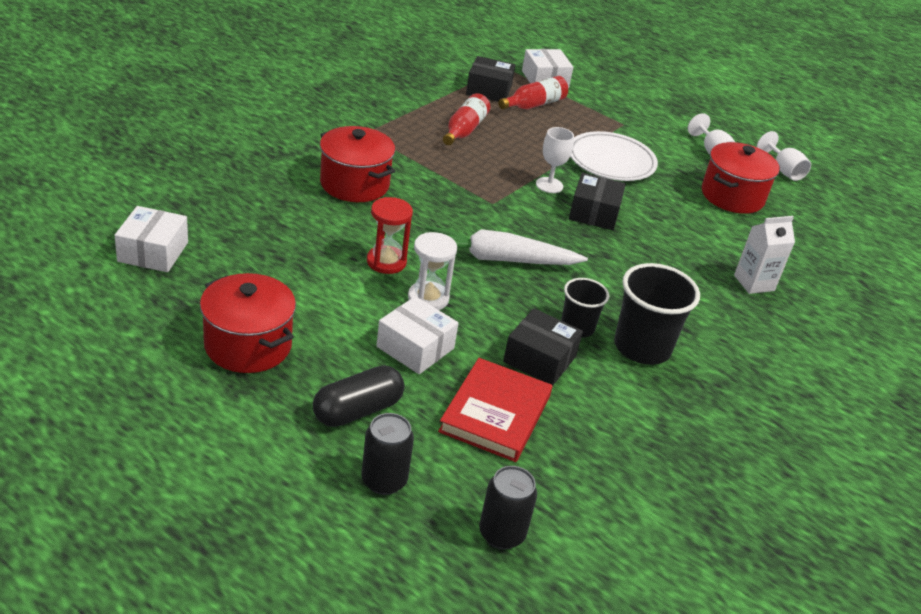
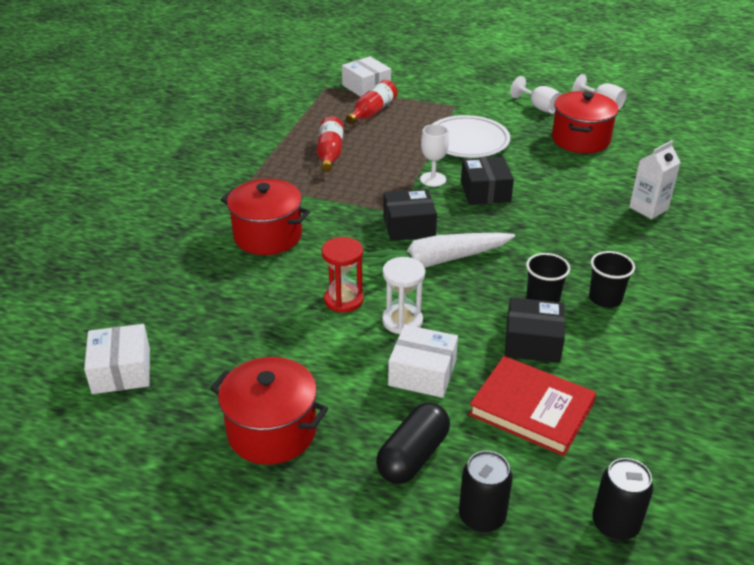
camera: 15 degrees left, 0 degrees up
(489, 90) = (326, 111): black box -> black box (409, 226)
(495, 414) = (531, 409): red book -> red book turned 60 degrees counterclockwise
(642, 347) = (605, 298): black cup -> black cup, size x0.60

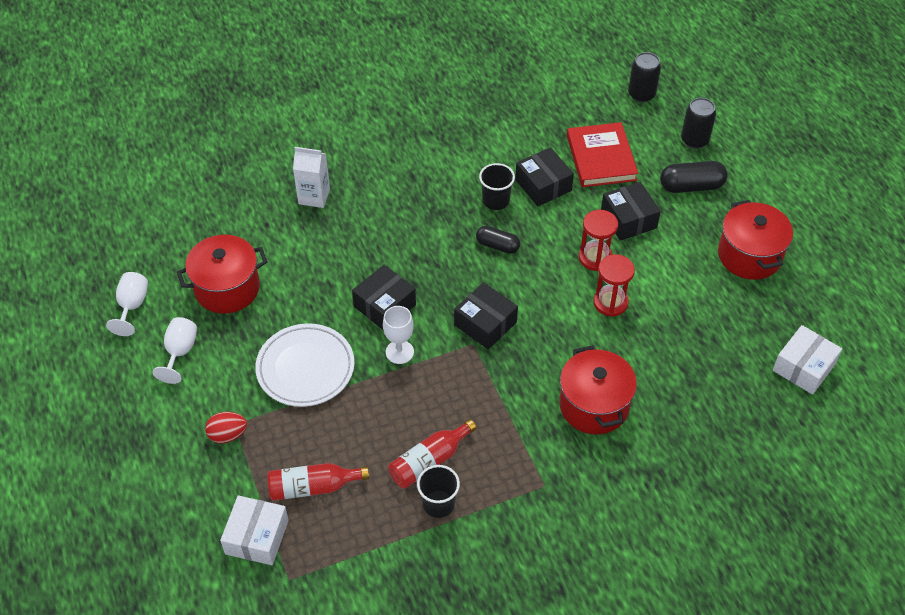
camera: 130 degrees left, 15 degrees up
(402, 321) = (595, 257): white hourglass -> red hourglass
(422, 373) = (628, 219): white box -> black box
(437, 262) = (512, 278): white carrot -> none
(450, 101) = (228, 435): none -> red egg
(484, 273) = (497, 246): none -> black capsule
(605, 298) = (460, 172): black cup -> black cup (438, 504)

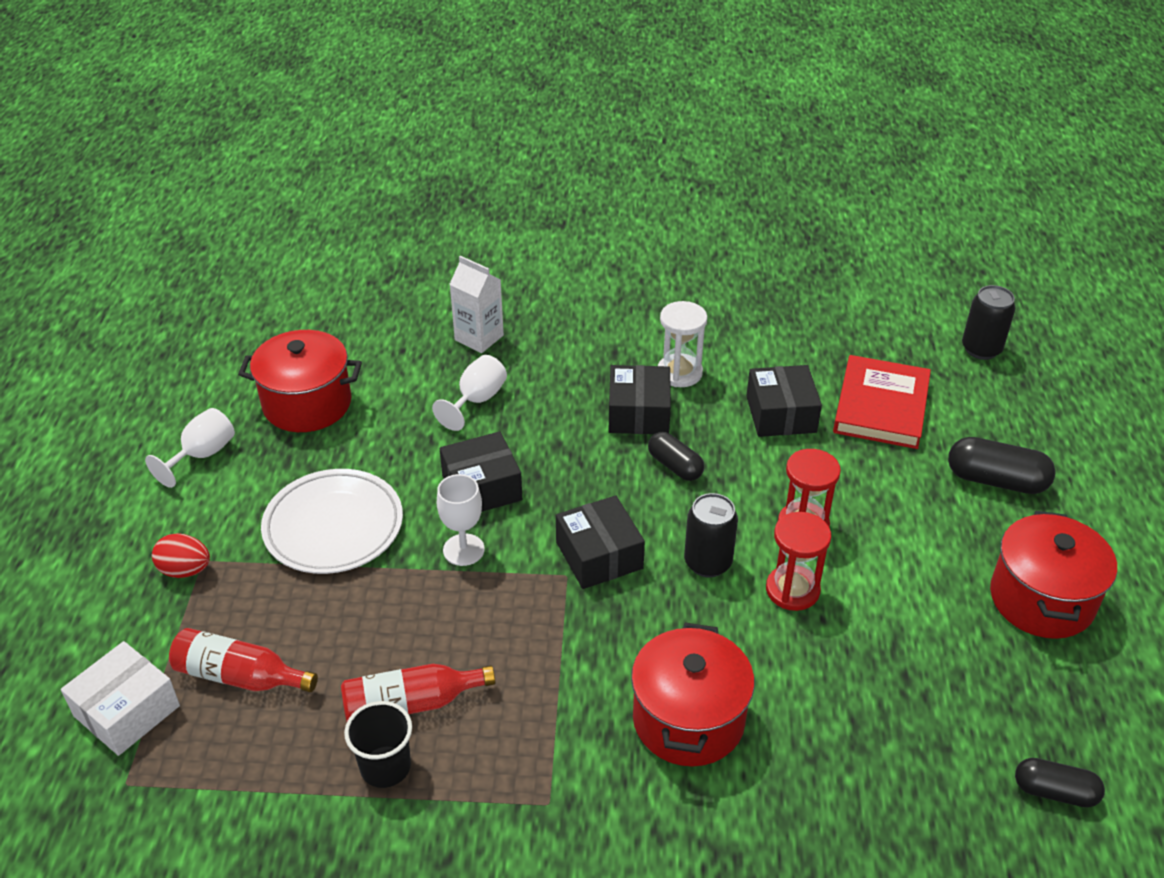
camera: 25 degrees right, 10 degrees down
(132, 306) = (188, 387): white goblet -> white goblet (477, 400)
(463, 177) = (679, 373): none -> white hourglass
(496, 200) = (705, 412): black cup -> none
(628, 219) = (879, 493): black box -> black box (638, 413)
(694, 140) = (1031, 425): black can -> black can (708, 562)
(803, 367) = (1054, 792): white box -> black capsule

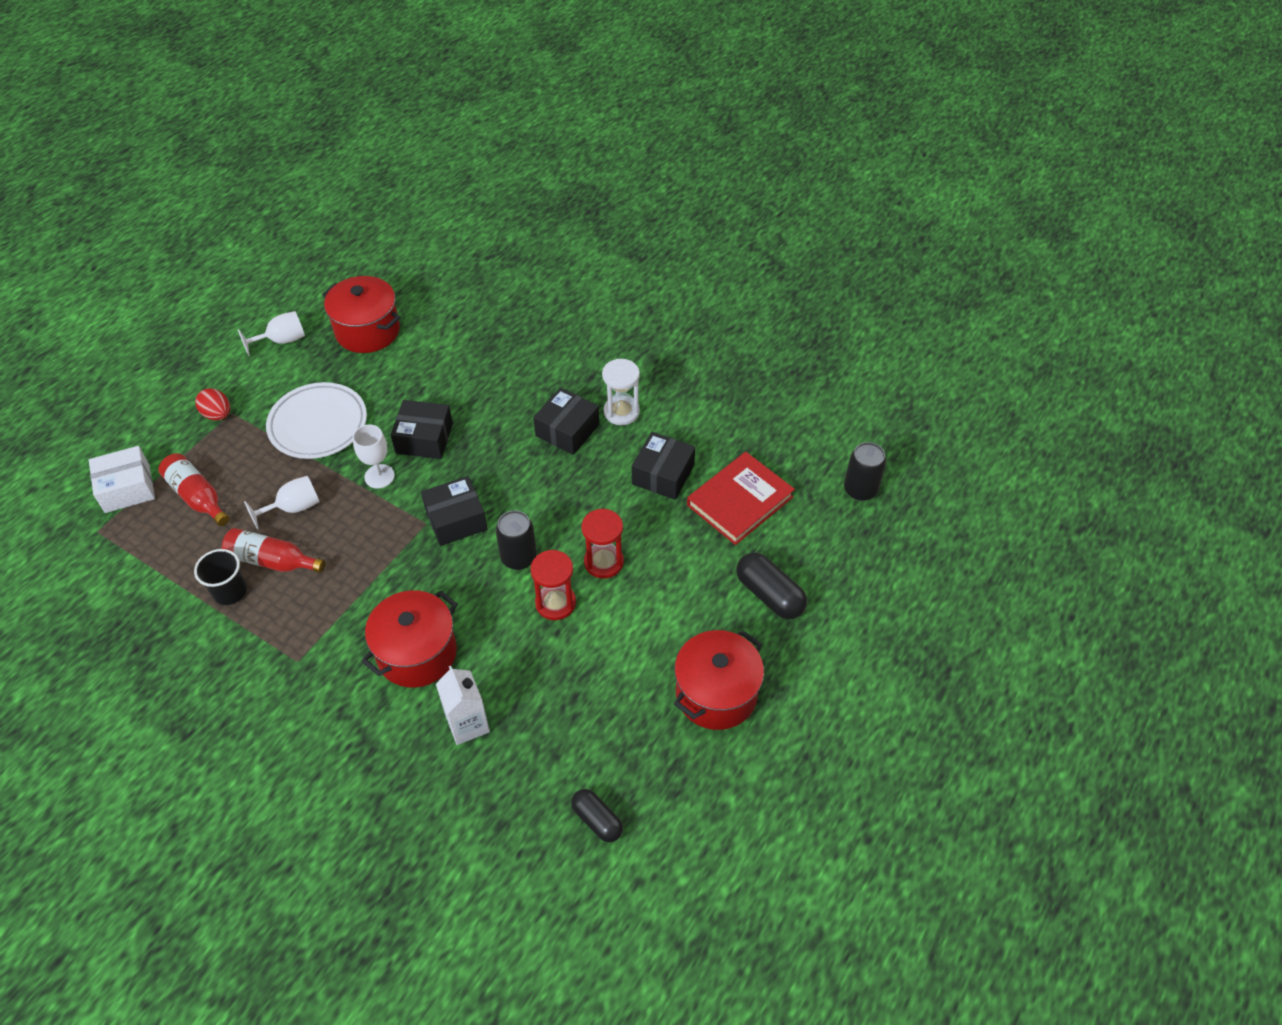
camera: 30 degrees right, 10 degrees up
(477, 400) = (472, 374): white goblet -> white goblet (293, 508)
(479, 338) = (511, 327): white carton -> white carton (467, 724)
(599, 555) = (456, 519): black box -> black box turned 60 degrees clockwise
(675, 466) = (557, 480): black capsule -> none

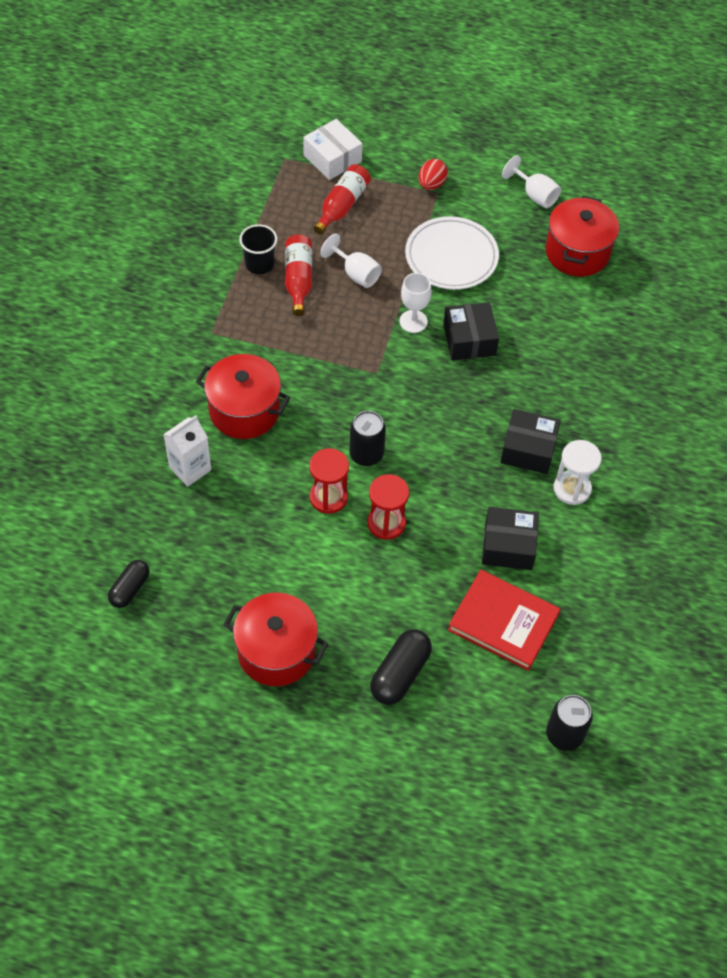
camera: 70 degrees right, 5 degrees up
(456, 519) = (389, 394): black box -> none

